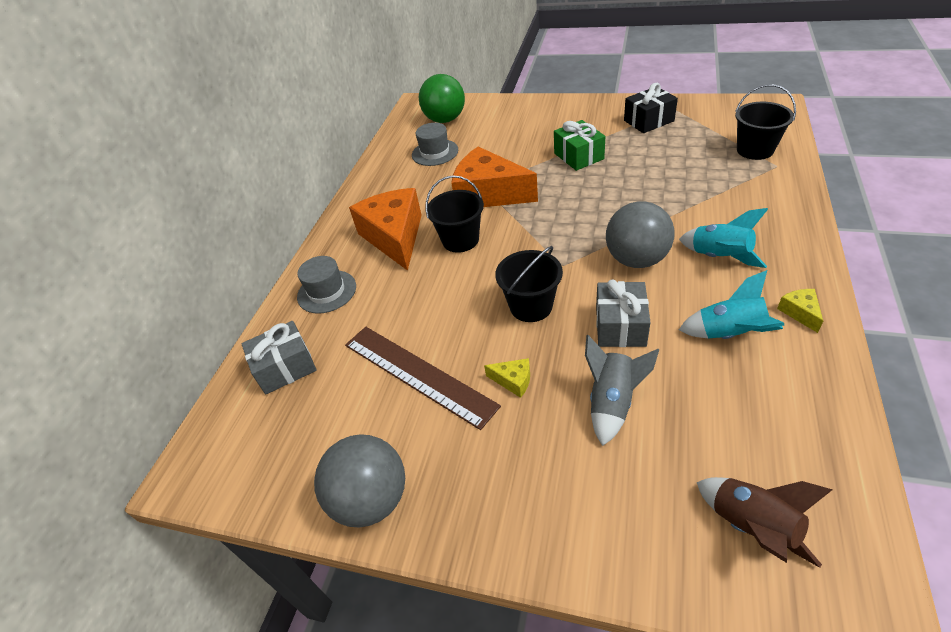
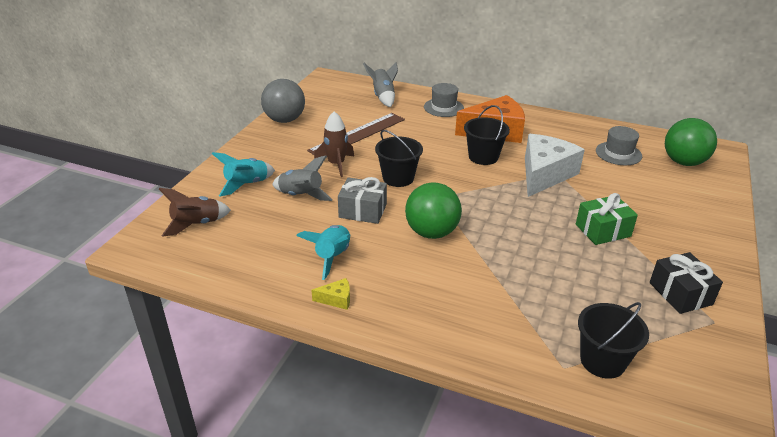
camera: 90 degrees right, 10 degrees down
(285, 367) = (383, 97): grey gift -> grey rocket
(489, 194) = (544, 174): orange cheese -> white cheese
(513, 381) = (336, 164): yellow cheese -> brown rocket
(636, 259) = (431, 232): grey ball -> green ball
(719, 257) = (419, 277): turquoise rocket -> turquoise rocket (246, 185)

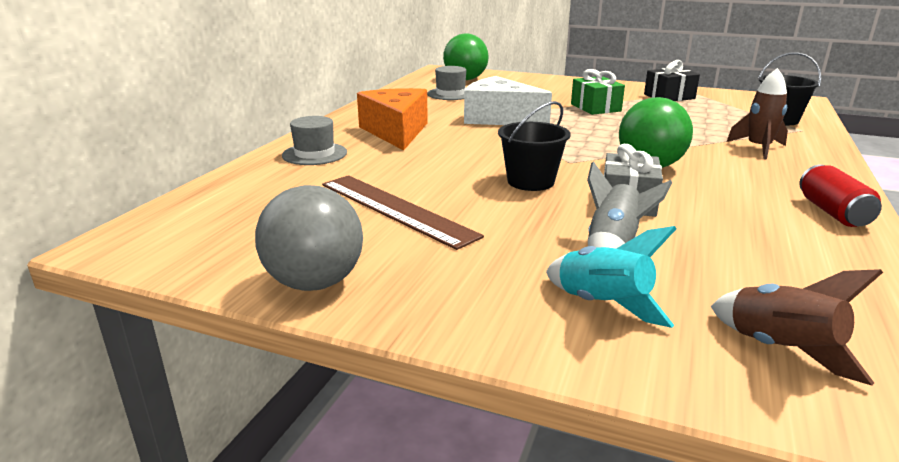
camera: 90 degrees left, 10 degrees down
(332, 257) = (752, 218): turquoise rocket -> none
(336, 164) = (501, 223): brown rocket -> brown rocket (758, 148)
(336, 299) = (833, 212): yellow cheese -> red can
(383, 97) = (252, 192): grey rocket -> none
(483, 157) = (464, 139): black bucket -> none

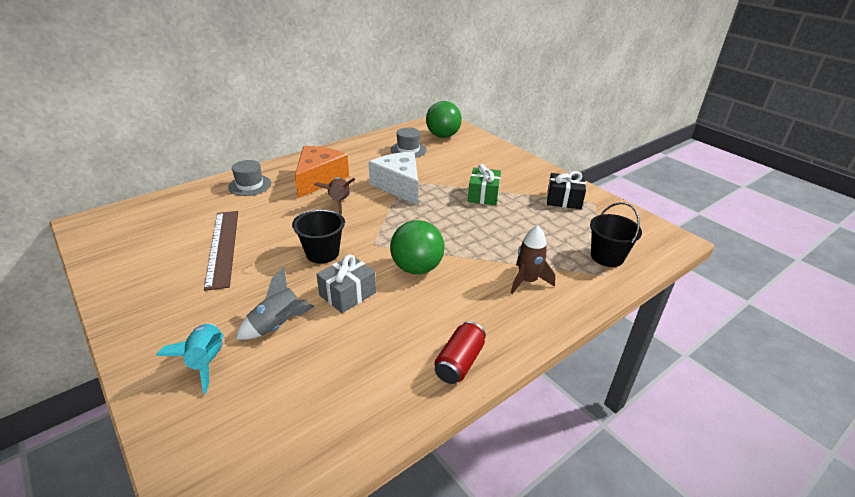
camera: 30 degrees right, 10 degrees up
(315, 283) = (119, 284): grey ball -> none
(781, 350) = (234, 437): brown rocket -> brown rocket (339, 202)

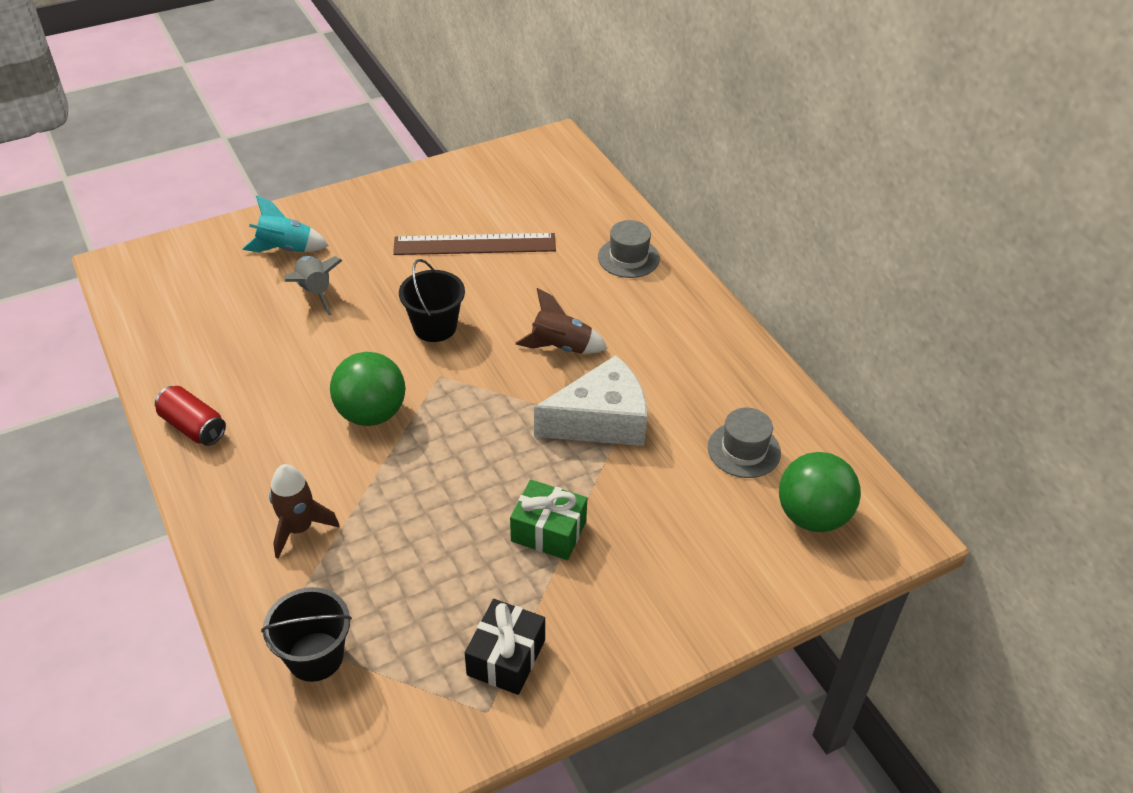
camera: 100 degrees right, 10 degrees up
(319, 179) = (637, 327): orange cheese -> none
(347, 294) = (345, 346): grey gift -> none

